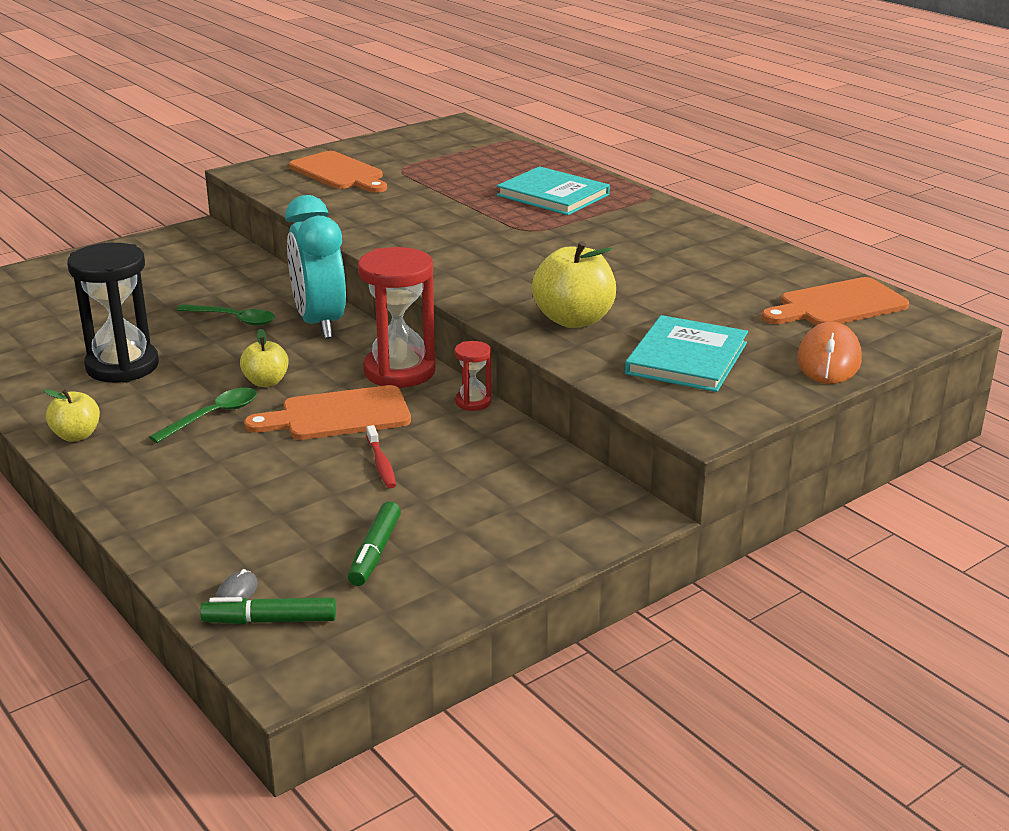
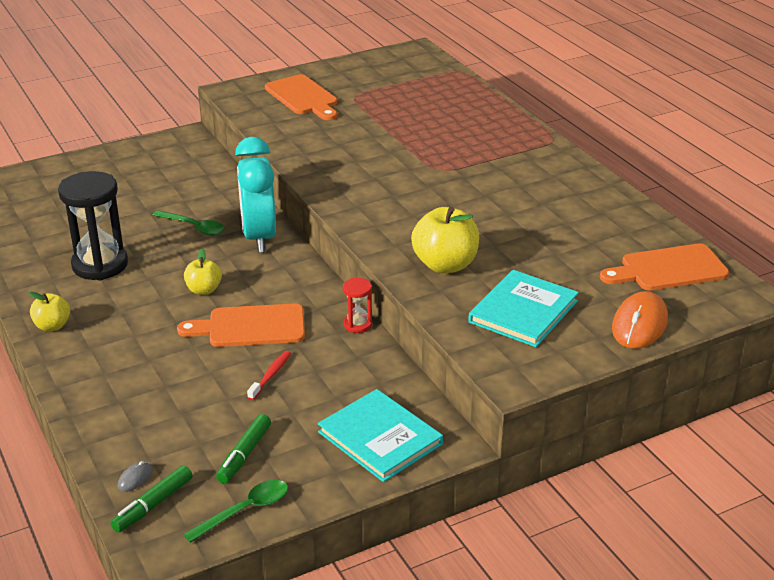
camera: 10 degrees right, 5 degrees up
(213, 416) = (157, 318): green spoon -> green spoon (245, 510)
(270, 620) = (153, 505): green marker -> green marker turned 60 degrees counterclockwise
(381, 464) = (271, 375): red toothbrush -> red toothbrush turned 150 degrees counterclockwise
(399, 371) = (308, 290): red hourglass -> none
(553, 195) = (470, 134): turquoise book -> turquoise book (380, 438)

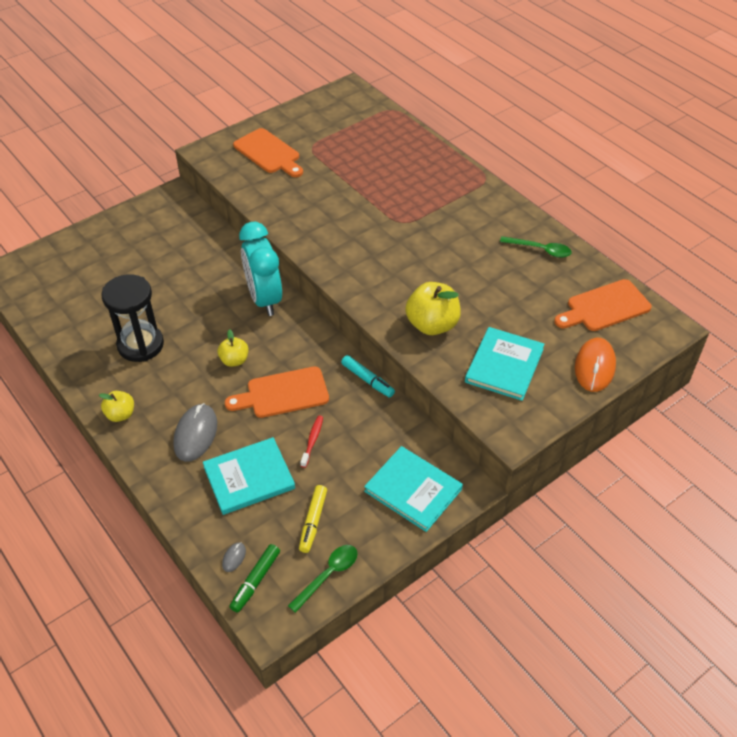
camera: 10 degrees left, 15 degrees up
(133, 354) = (195, 434): none -> grey mouse
(181, 402) = (249, 478): none -> turquoise book
(194, 227) = (208, 295): green spoon -> green spoon (540, 250)
(244, 454) = (313, 521): green marker -> yellow marker
(357, 324) = (367, 380): red hourglass -> turquoise marker

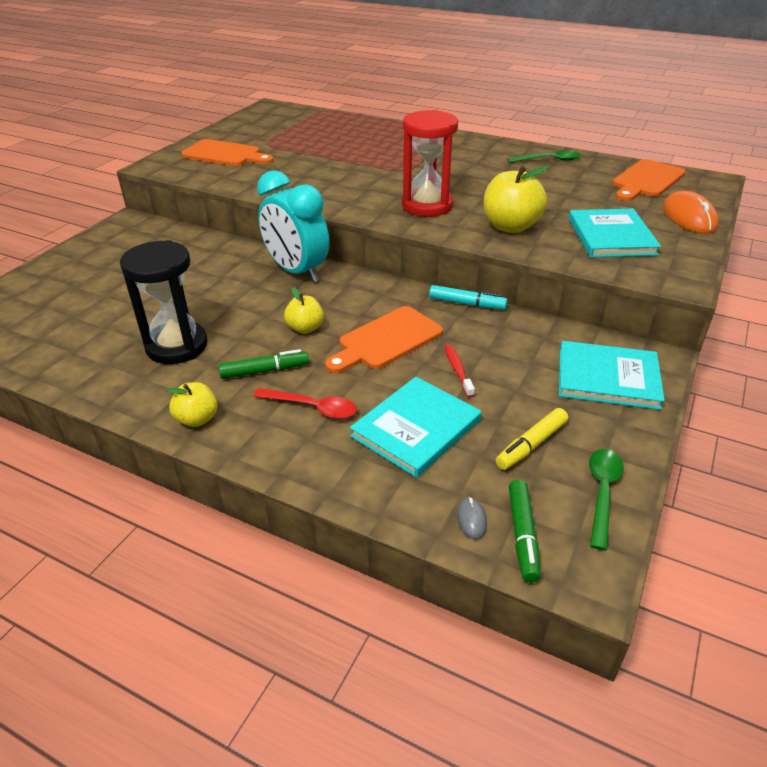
camera: 25 degrees left, 10 degrees down
(184, 390) = (264, 371): none -> green marker
(195, 434) = (313, 408): grey mouse -> red spoon
(313, 521) = (531, 445): yellow marker -> yellow marker turned 60 degrees clockwise
(385, 276) = (427, 206): none -> red hourglass

